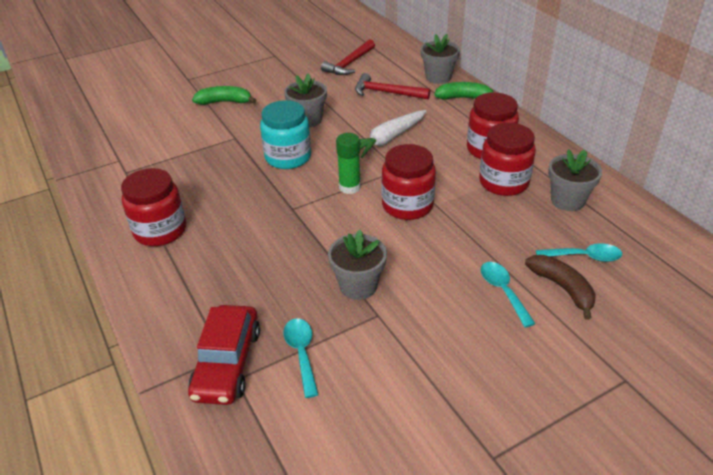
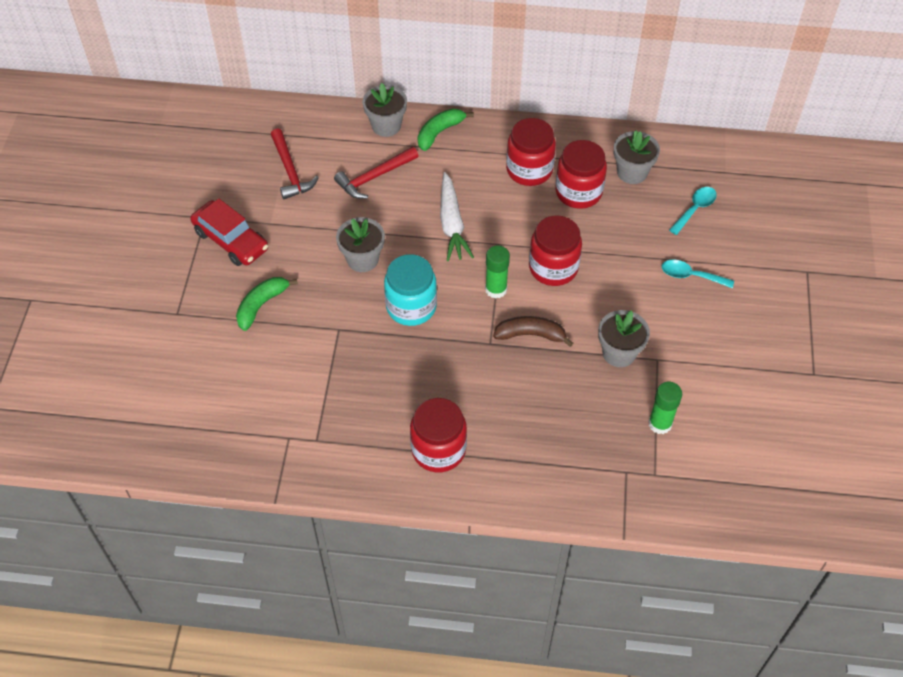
camera: 55 degrees left, 15 degrees up
(227, 363) = (635, 472): red car -> red car (231, 240)
(302, 353) = (660, 424): turquoise spoon -> green glue stick
(562, 288) = (713, 243): brown banana -> brown banana (530, 334)

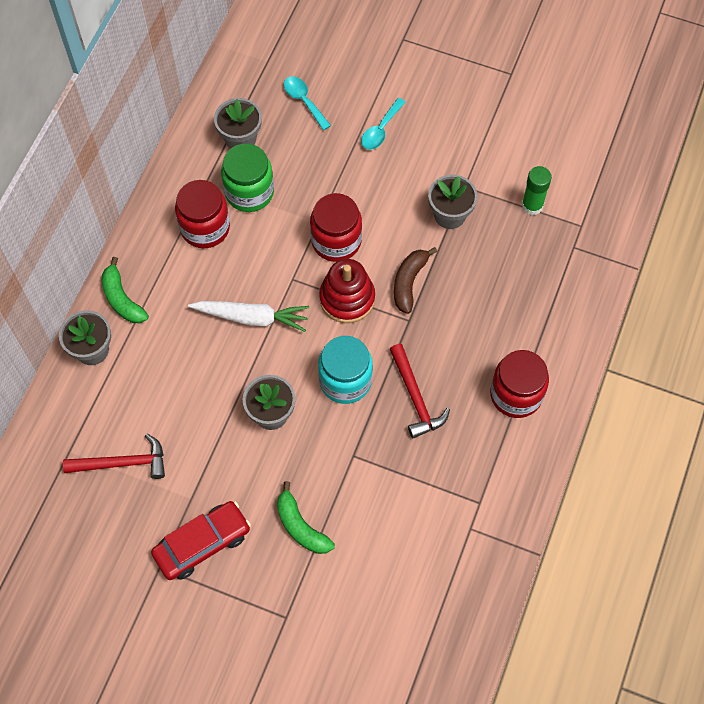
camera: 75 degrees left, 10 degrees up
(373, 177) = (162, 379): red hammer -> red hammer (415, 398)
(496, 289) = (347, 298): green glue stick -> red stacking toy
(578, 192) = (249, 192): red jar -> green jar

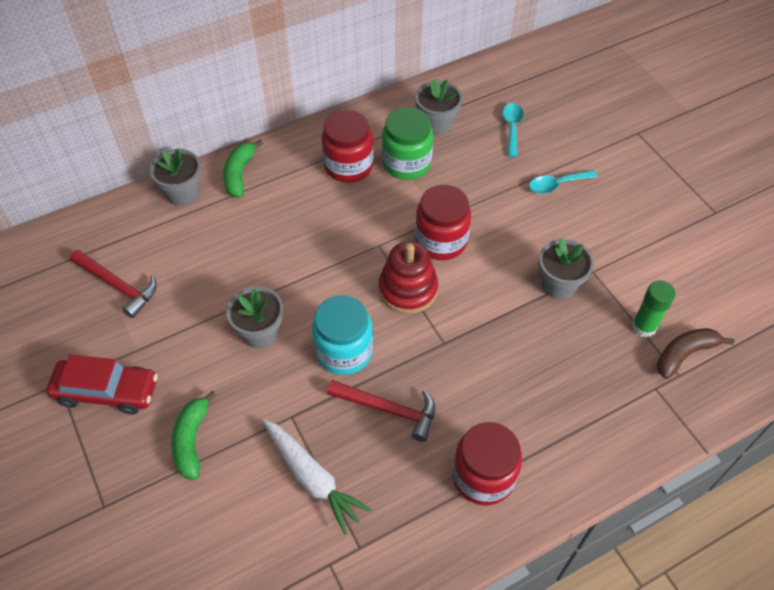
camera: 40 degrees right, 10 degrees down
(252, 317) = (318, 251): white carrot -> white carrot (312, 478)
(409, 282) = (472, 313): brown banana -> brown banana (684, 354)
(415, 398) = (389, 410): red hammer -> red hammer turned 90 degrees counterclockwise

